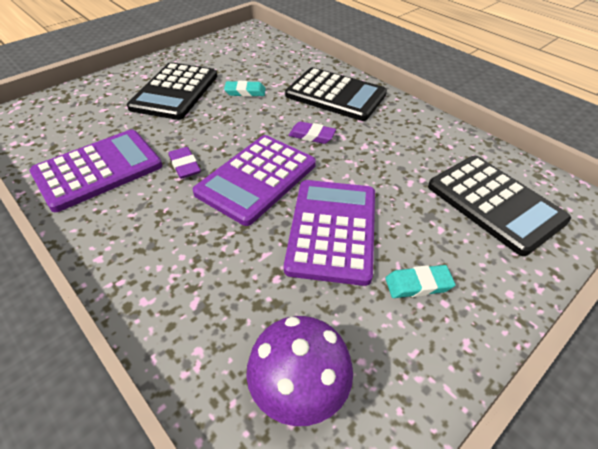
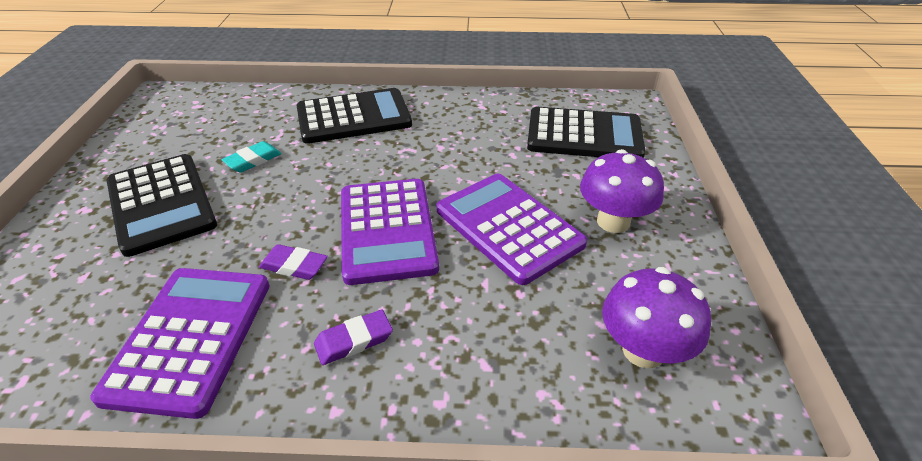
camera: 45 degrees left, 5 degrees down
(312, 135) = (383, 164): purple eraser -> purple eraser (354, 340)
(418, 284) = (613, 221): turquoise eraser -> purple mushroom

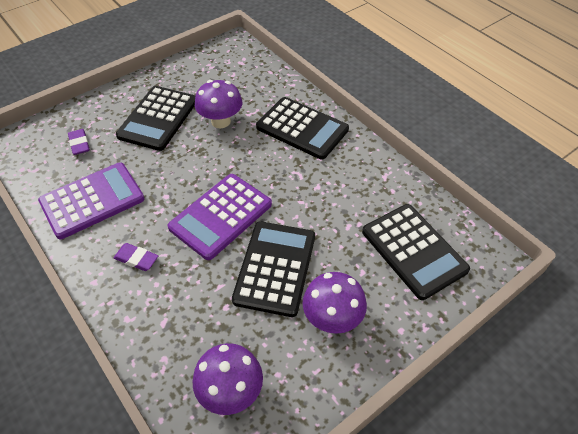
camera: 50 degrees right, 10 degrees up
(253, 160) = (221, 121): turquoise eraser -> purple mushroom
(294, 266) = (163, 200): purple eraser -> purple eraser (79, 144)
(508, 227) = (275, 268): purple calculator -> black calculator

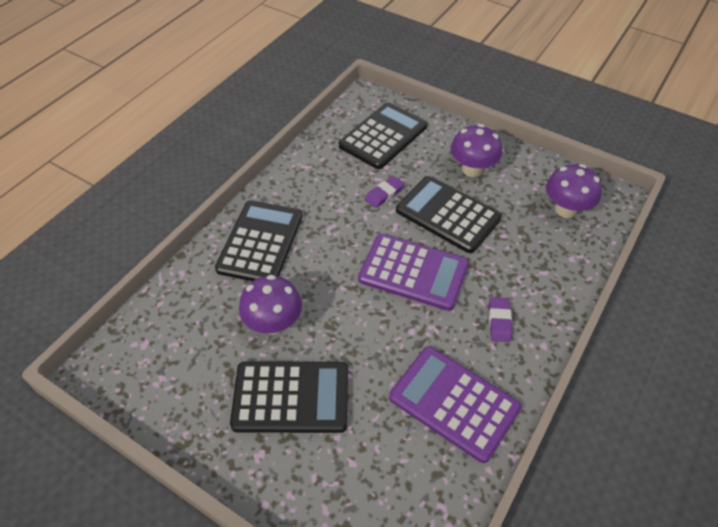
camera: 110 degrees left, 0 degrees up
(79, 144) = (374, 474): purple eraser -> purple eraser (384, 194)
(275, 268) = (448, 214): black calculator -> black calculator turned 45 degrees clockwise

